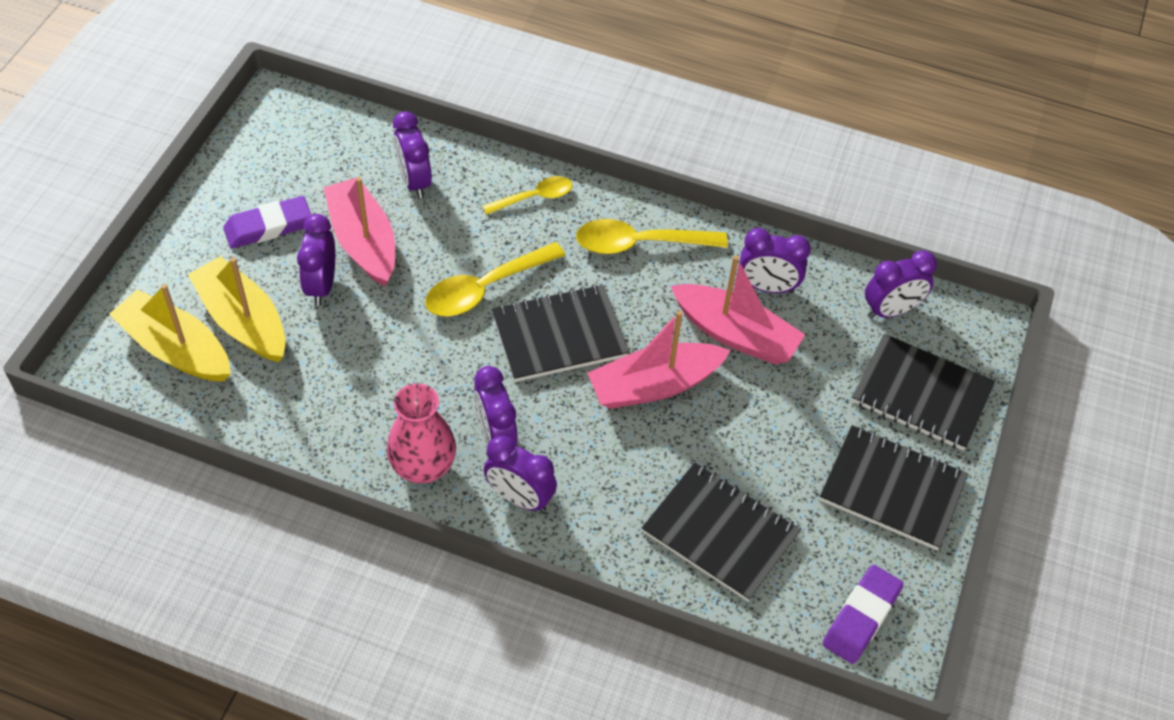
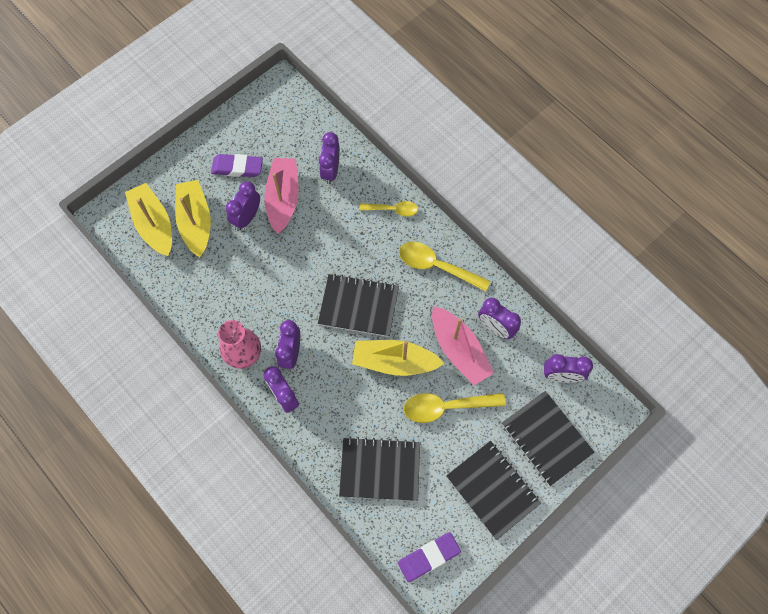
camera: 30 degrees right, 15 degrees up
(485, 288) = (334, 258): yellow spoon -> yellow spoon (446, 407)
(654, 385) = (394, 361): pink boat -> yellow boat
(720, 533) = (380, 469): black notebook -> black notebook turned 60 degrees counterclockwise

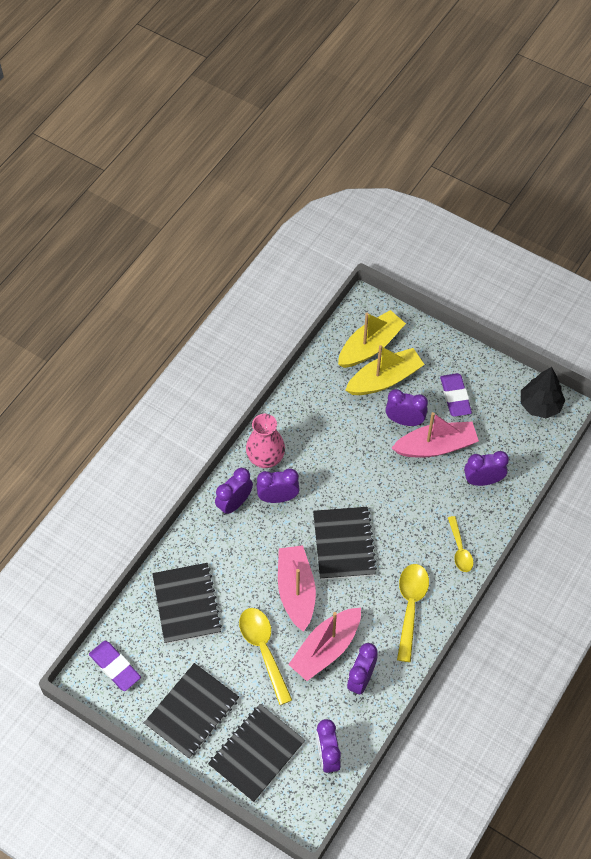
camera: 75 degrees right, 10 degrees down
(271, 102) = (540, 405): none -> black tree
(394, 361) = (296, 591): yellow boat -> pink boat

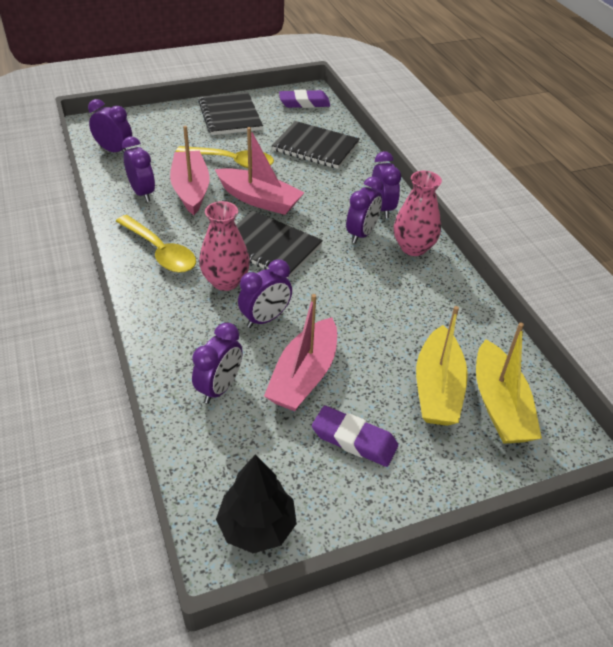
camera: 125 degrees right, 15 degrees down
(256, 753) = (163, 126): black notebook -> none
(401, 544) = (225, 281): none -> pink vase
(404, 421) = (363, 370): purple clock -> purple clock (265, 319)
(460, 550) = (169, 317): yellow spoon -> none

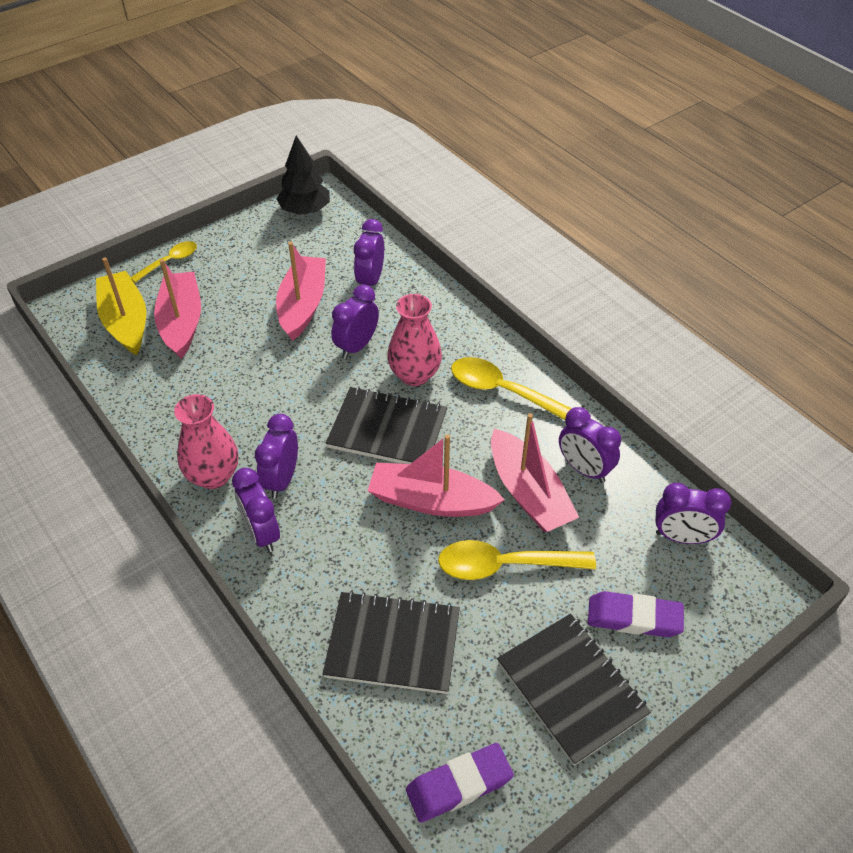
camera: 165 degrees right, 5 degrees up
(354, 439) = (249, 270): purple eraser -> purple eraser (634, 618)
(437, 389) = (182, 322): yellow boat -> pink boat
(452, 480) = (170, 262): none -> yellow spoon

